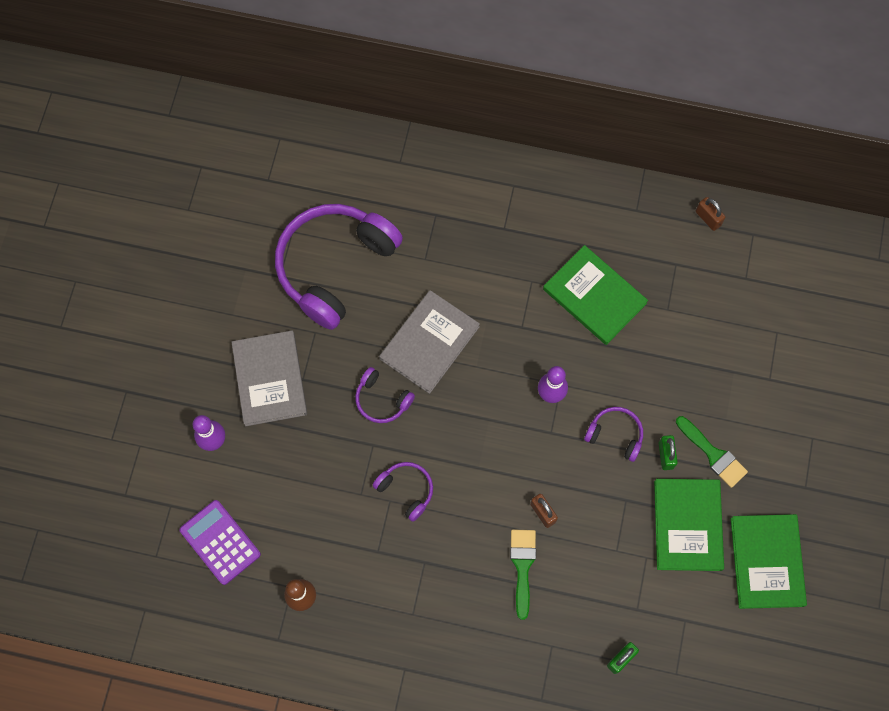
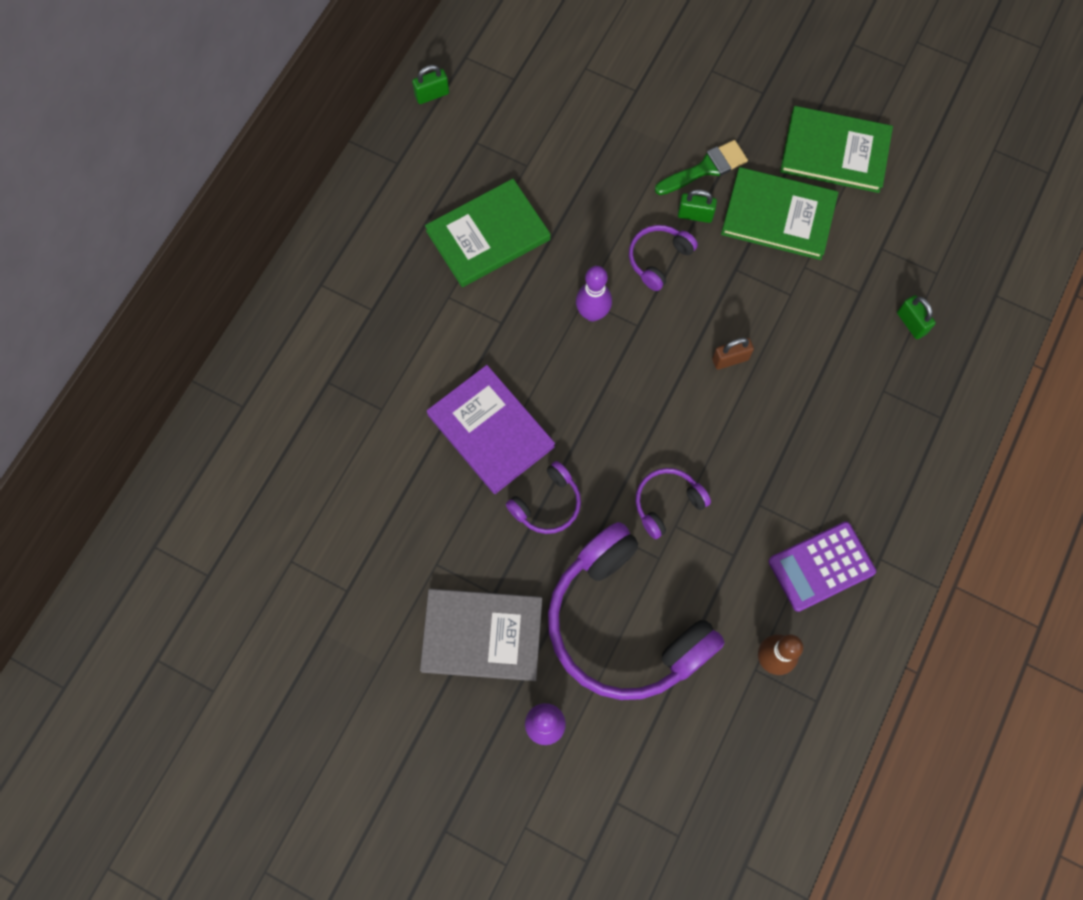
camera: 75 degrees left, 0 degrees up
(220, 542) = (679, 746): purple calculator -> purple calculator (821, 566)
(334, 266) = (356, 519): purple headphones -> purple headphones (624, 624)
(429, 342) = (490, 431): grey book -> purple book
(522, 566) = (787, 397): green brush -> none
(708, 218) = (432, 95): brown padlock -> green padlock

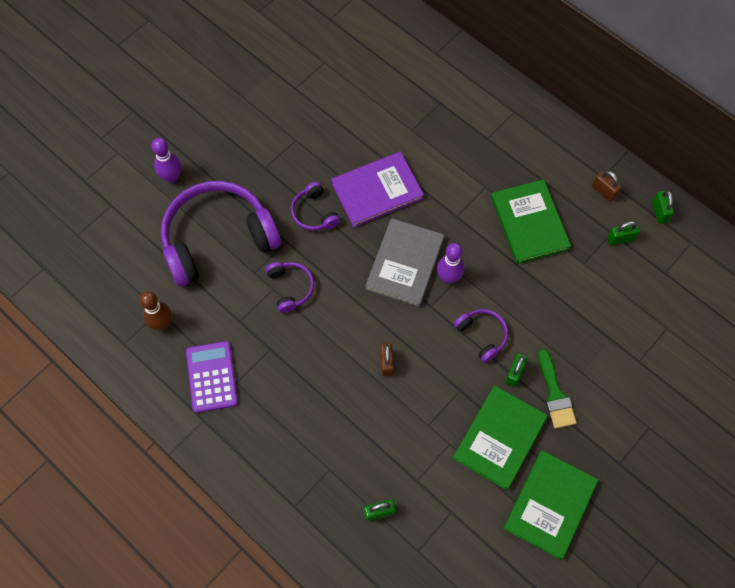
camera: 105 degrees right, 5 degrees down
(418, 159) = (604, 191): none -> brown padlock
(481, 131) = (620, 239): none -> green padlock
(482, 635) = (241, 155): grey book -> grey book (405, 264)

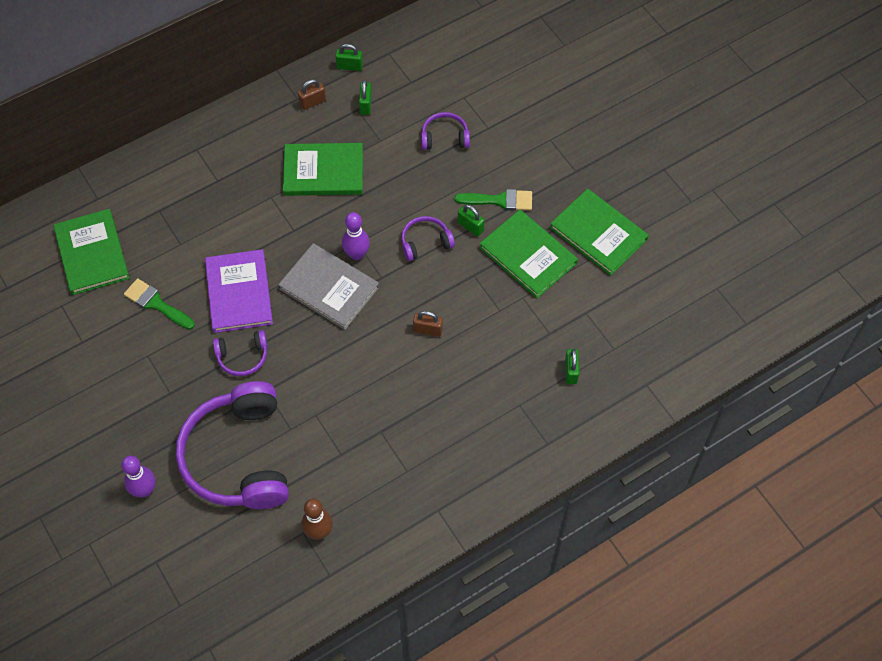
camera: 75 degrees left, 5 degrees down
(212, 377) = (394, 493): purple calculator -> none
(290, 288) = (320, 398): purple headphones -> purple headphones (444, 137)
(347, 130) = (156, 303): none -> green brush
(380, 67) = (92, 254): none -> green book

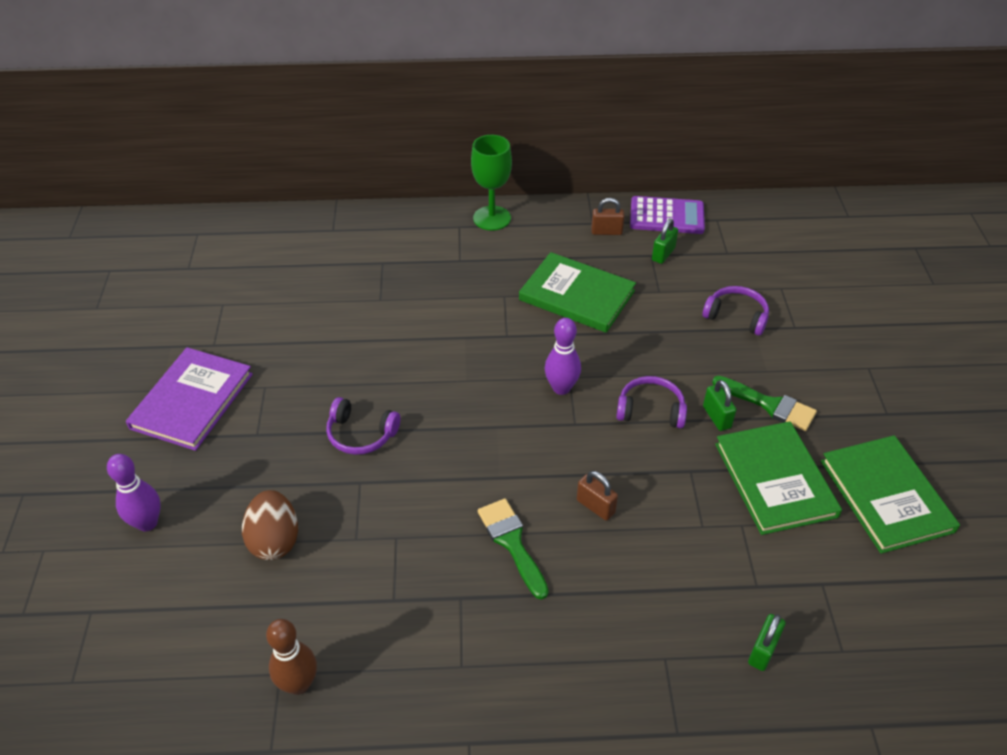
camera: 30 degrees right, 15 degrees down
(92, 254) = (288, 272): green book -> none
(156, 303) = (313, 342): green brush -> green brush (512, 542)
(217, 129) = (492, 218): none -> green goblet
(238, 457) = (274, 540): purple headphones -> brown egg
(239, 293) = (404, 369): purple book -> purple book (192, 401)
(329, 288) = (507, 408): grey book -> none
(349, 66) = (667, 216): green padlock -> purple calculator

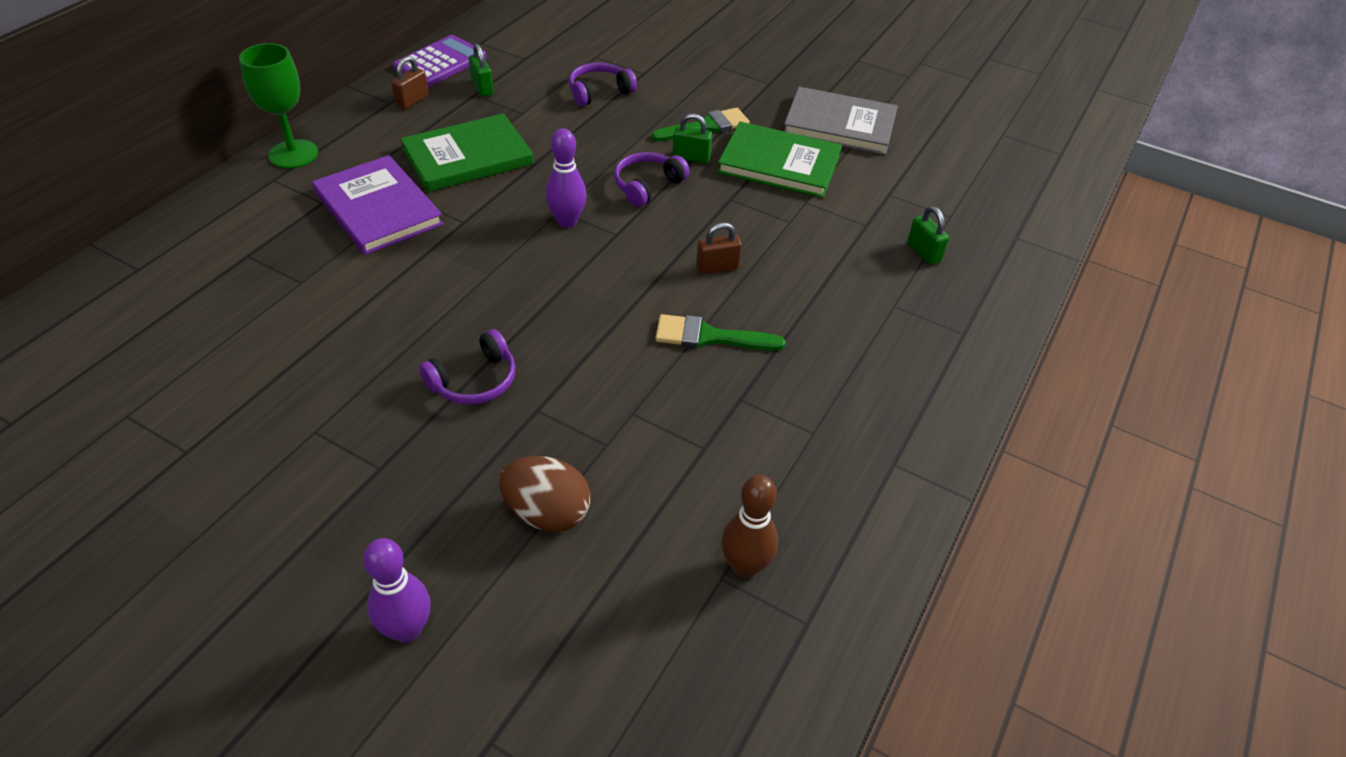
camera: 60 degrees left, 0 degrees up
(192, 401) = (256, 509): purple book -> purple book (378, 208)
(886, 496) = (839, 125): green book -> grey book

